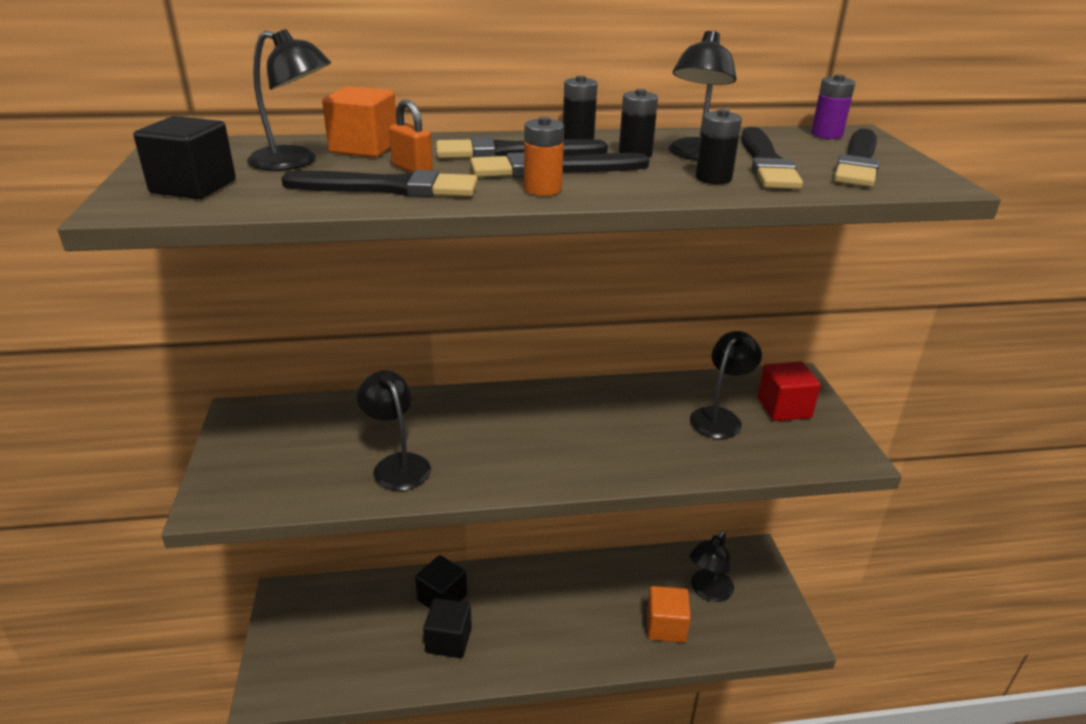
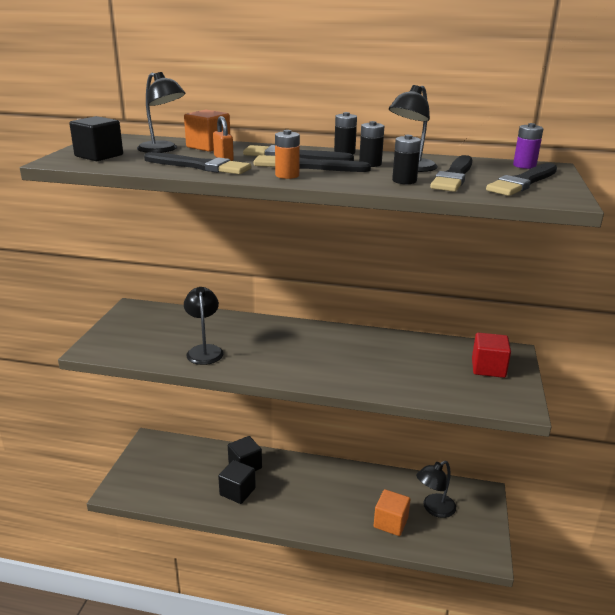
camera: 20 degrees right, 5 degrees down
(720, 417) = (435, 365): black lamp -> none

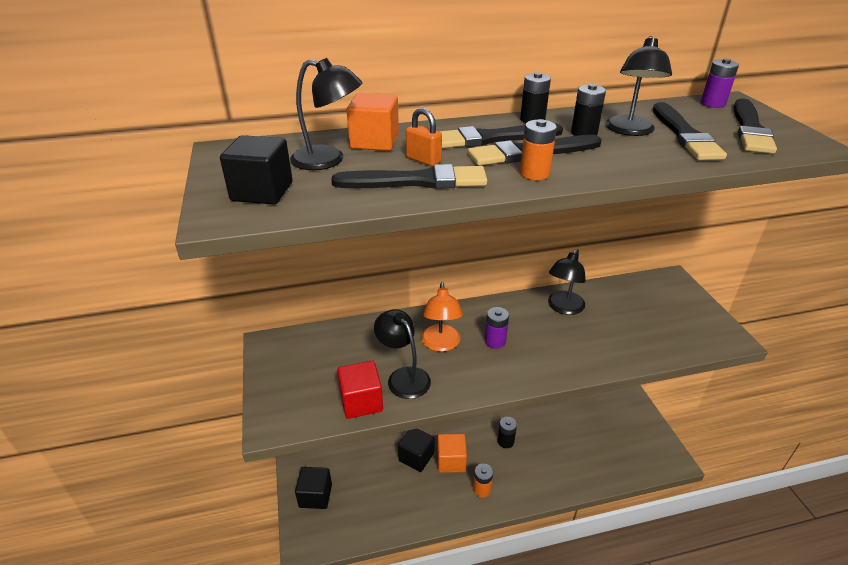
camera: 25 degrees left, 10 degrees up
(237, 491) = (429, 489): black cube -> black cube (315, 496)
(253, 340) = (441, 344): none -> orange lamp
(282, 508) = (481, 489): none -> orange battery
(298, 349) = (495, 341): none -> purple battery
(390, 522) = (582, 462): orange cube -> orange cube (451, 461)
(404, 181) = (654, 153): black battery -> black battery (505, 441)
(434, 509) = (605, 433): black lamp -> black lamp (563, 308)
(488, 368) = (670, 304): red cube -> red cube (361, 402)

